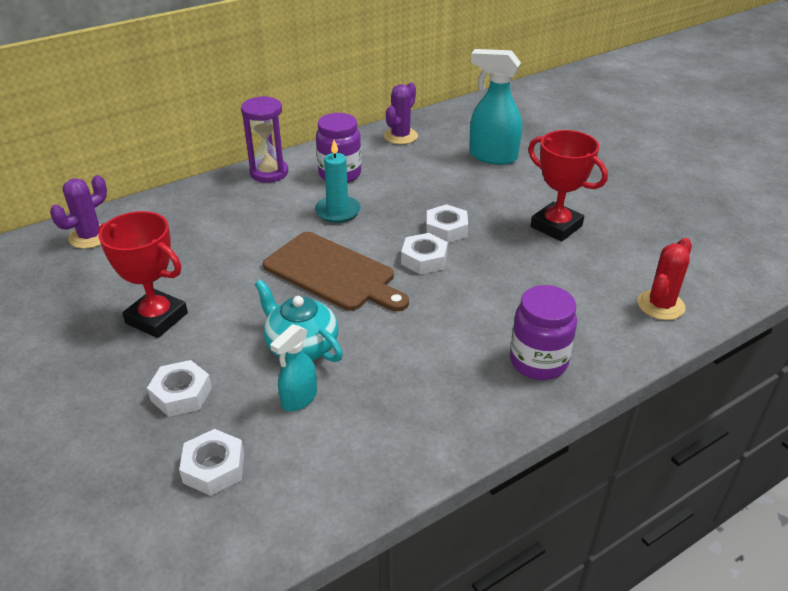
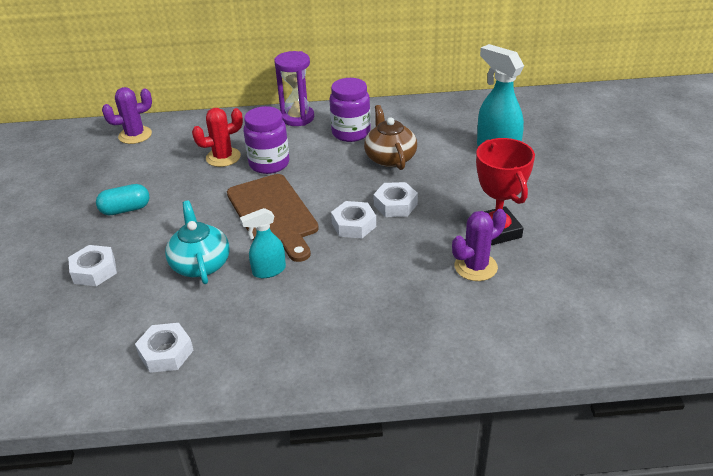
camera: 30 degrees right, 0 degrees up
(157, 318) = (125, 209): red trophy -> turquoise capsule
(214, 468) = (69, 331): white nut -> white nut (166, 353)
(299, 399) = (164, 303): turquoise spray bottle -> turquoise spray bottle (268, 271)
(338, 211) = (321, 164): turquoise candle -> none
(400, 136) = (431, 112): purple cactus -> purple cactus (475, 267)
(400, 188) = (390, 158): none -> brown teapot
(538, 362) = (368, 344): purple jar -> purple jar (269, 164)
(660, 305) = (527, 335): red cactus -> red cactus (223, 157)

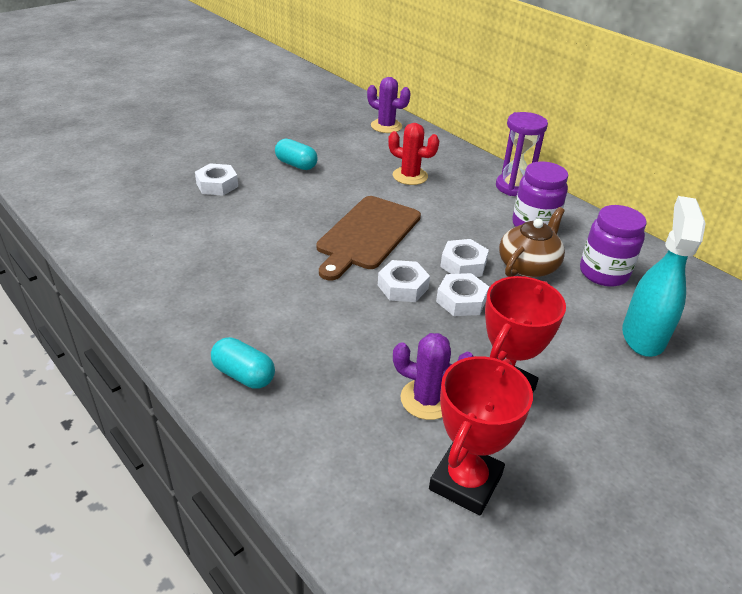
camera: 50 degrees right, 0 degrees up
(166, 353) = (156, 259): white nut -> white nut (463, 264)
(200, 264) = (268, 227): turquoise teapot -> none
(268, 271) = (293, 266): turquoise spray bottle -> none
(269, 164) = (430, 202): purple jar -> purple jar (603, 273)
(373, 350) = (244, 375): none -> turquoise capsule
(556, 284) = (465, 482): none -> red trophy

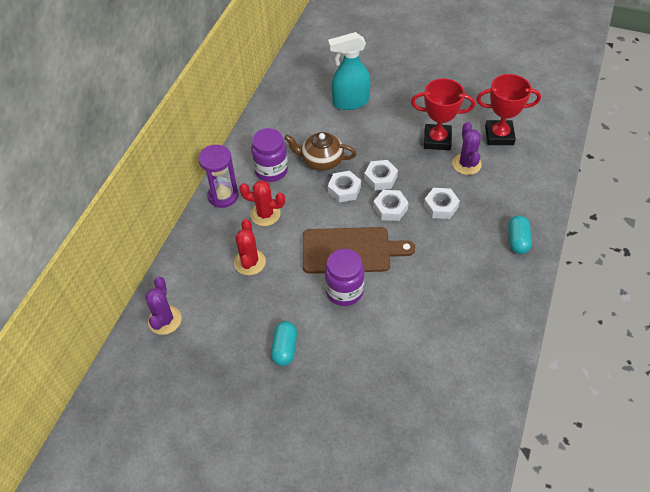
camera: 115 degrees left, 15 degrees up
(217, 185) = (358, 384): white nut -> white nut (440, 206)
(467, 202) = (265, 214): none -> red cactus
(603, 273) = (303, 127): purple jar -> purple jar (344, 291)

